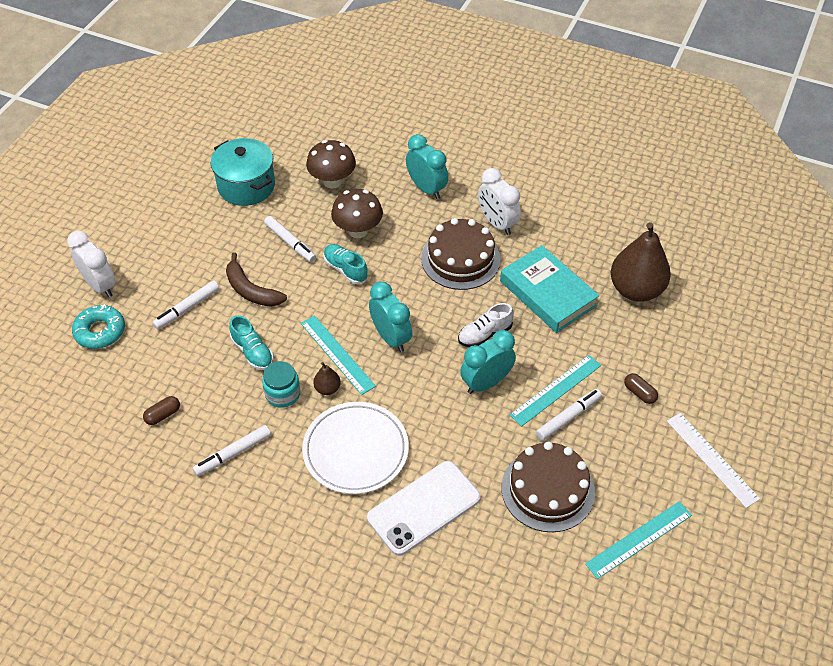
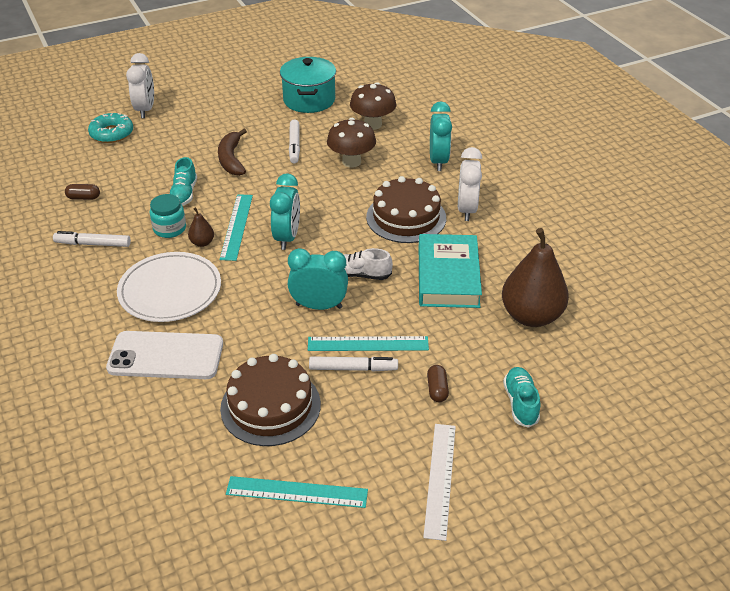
camera: 40 degrees right, 10 degrees down
(187, 308) = (178, 148): white marker -> none
(345, 269) = (311, 180): turquoise shoe -> turquoise shoe (520, 403)

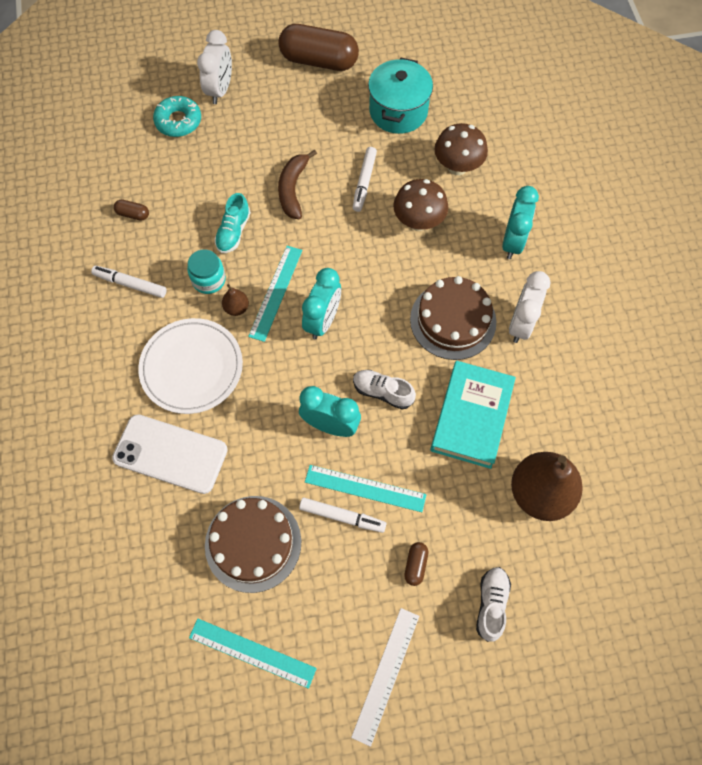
camera: 15 degrees right, 25 degrees up
(229, 81) = (319, 61): none -> brown capsule
(520, 403) = (491, 604): turquoise shoe -> white shoe

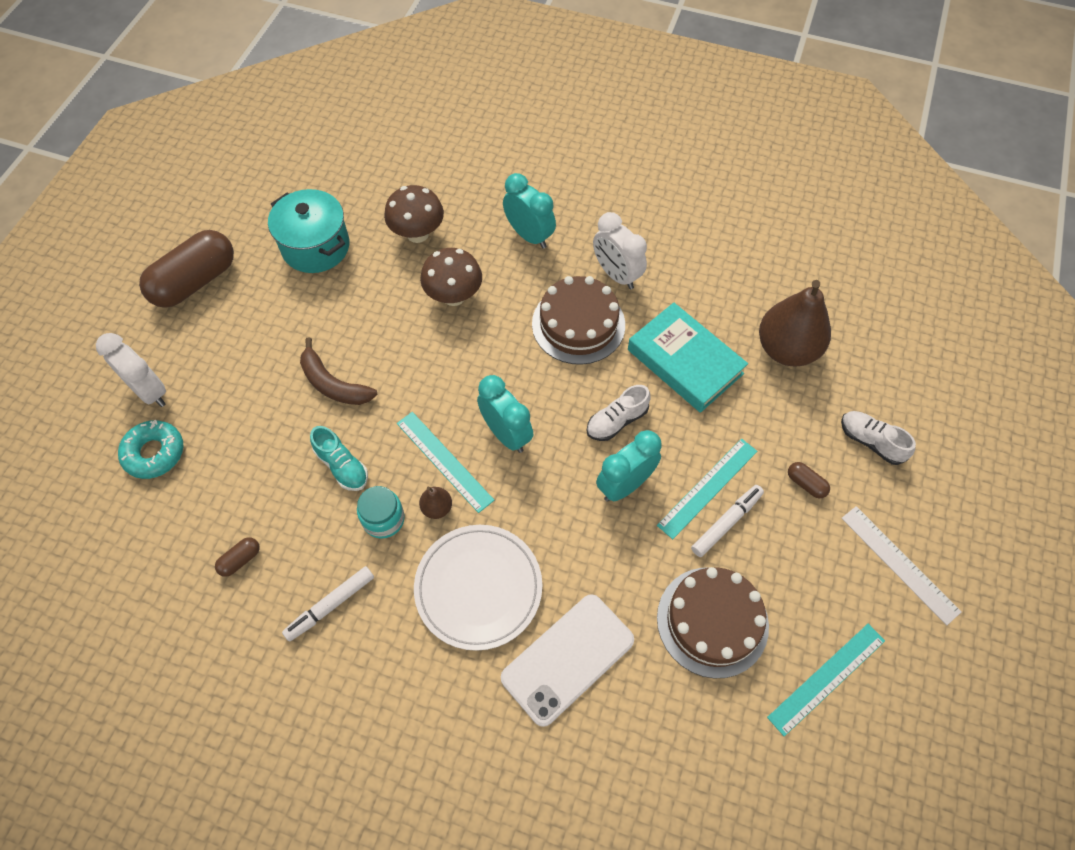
camera: 60 degrees left, 5 degrees down
(364, 182) = (375, 317): white marker -> none

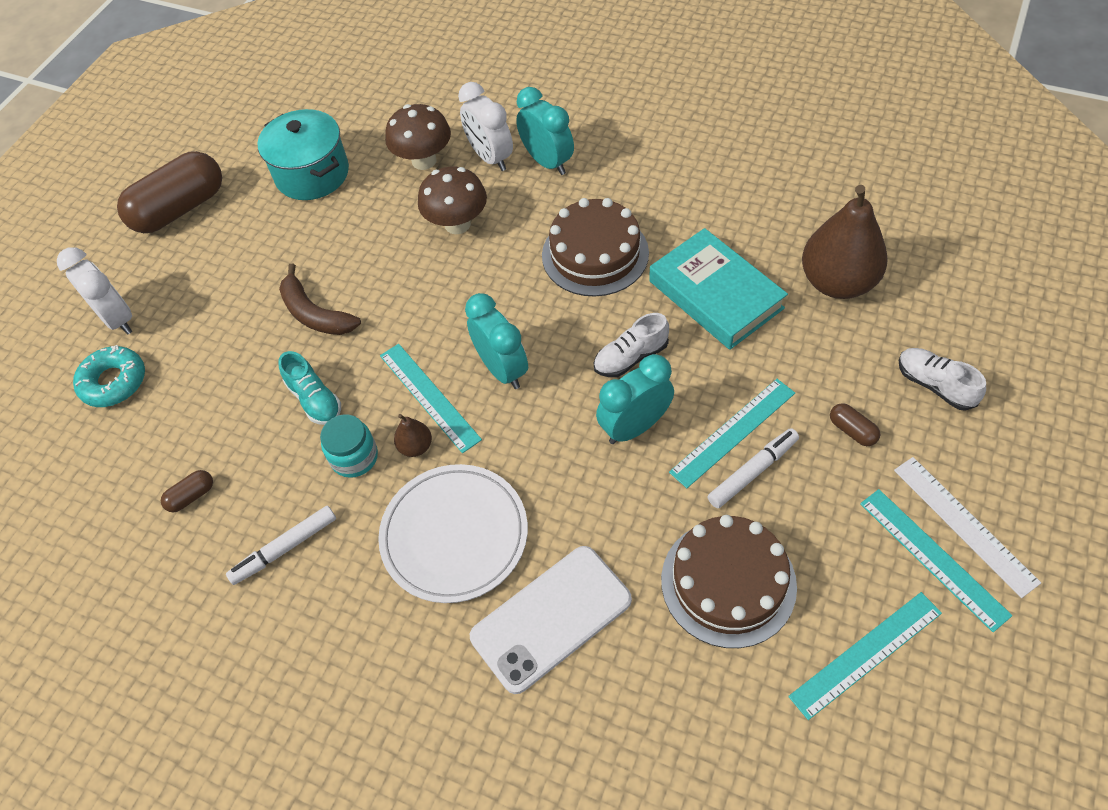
camera: 10 degrees right, 5 degrees down
(616, 275) = (643, 202): white clock -> white clock (490, 157)
(876, 593) = (933, 558): none -> turquoise ruler

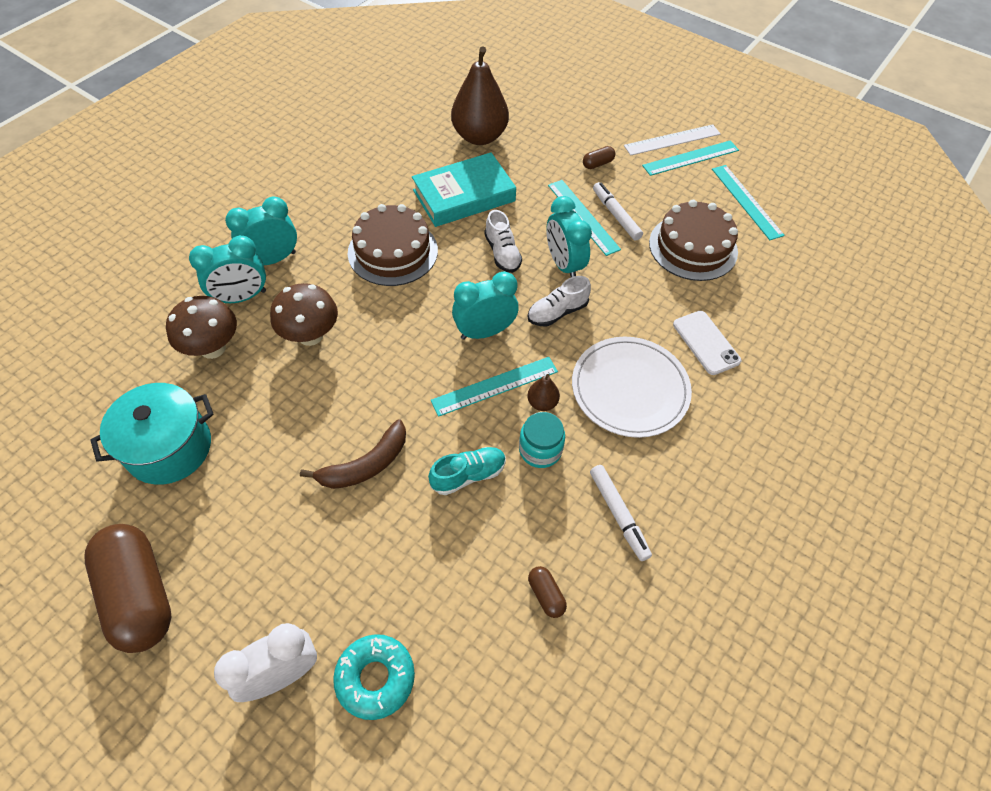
camera: 85 degrees left, 0 degrees up
(490, 157) = (241, 297): white clock -> turquoise clock
(551, 618) = (706, 343): white phone -> white phone, size x0.65
(934, 385) = (575, 121): white shoe -> white shoe (557, 312)

